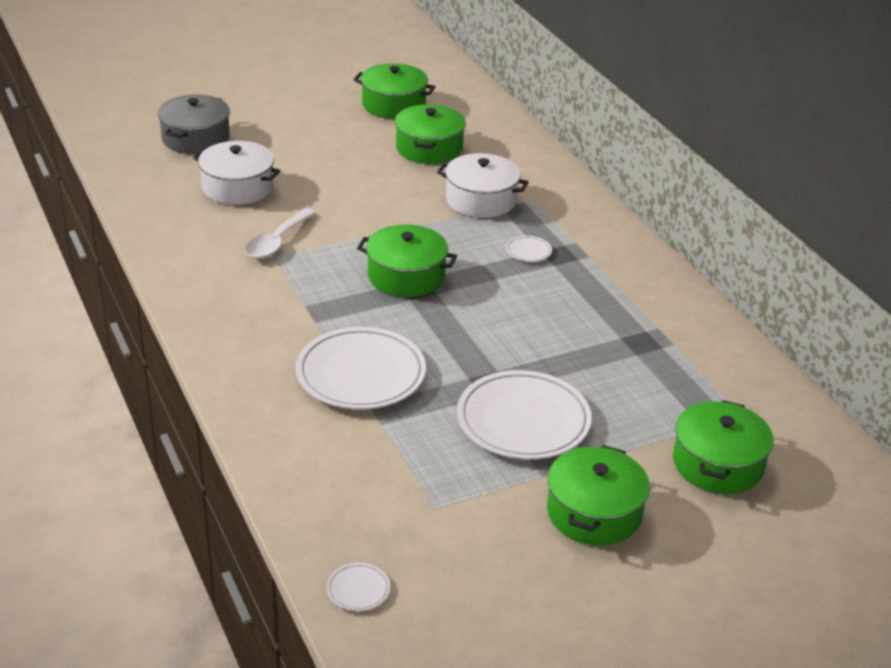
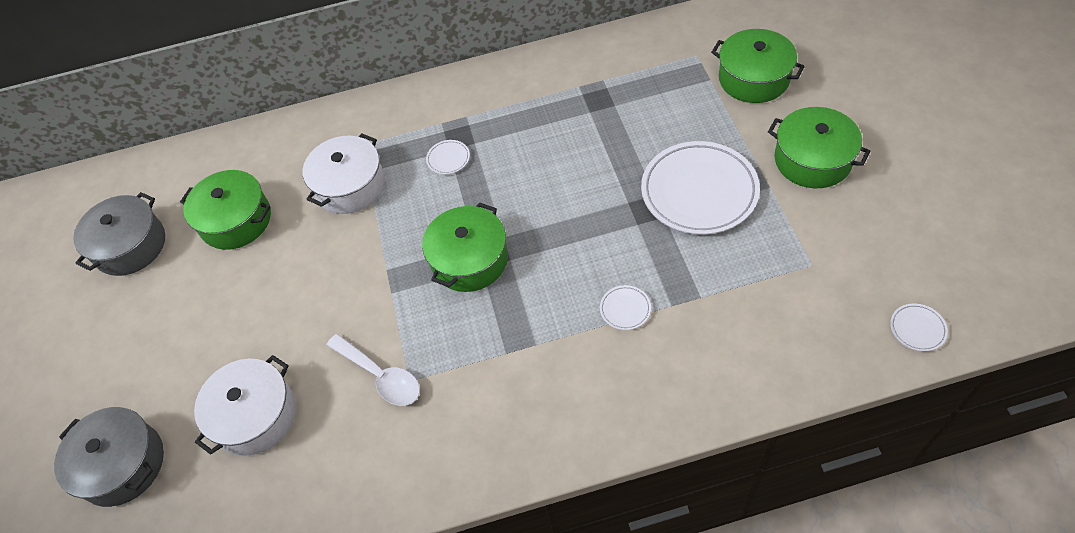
camera: 70 degrees left, 20 degrees up
(360, 374) = (625, 309): white plate -> white plate, size x0.41
(394, 105) = (130, 246): green pot -> grey pot

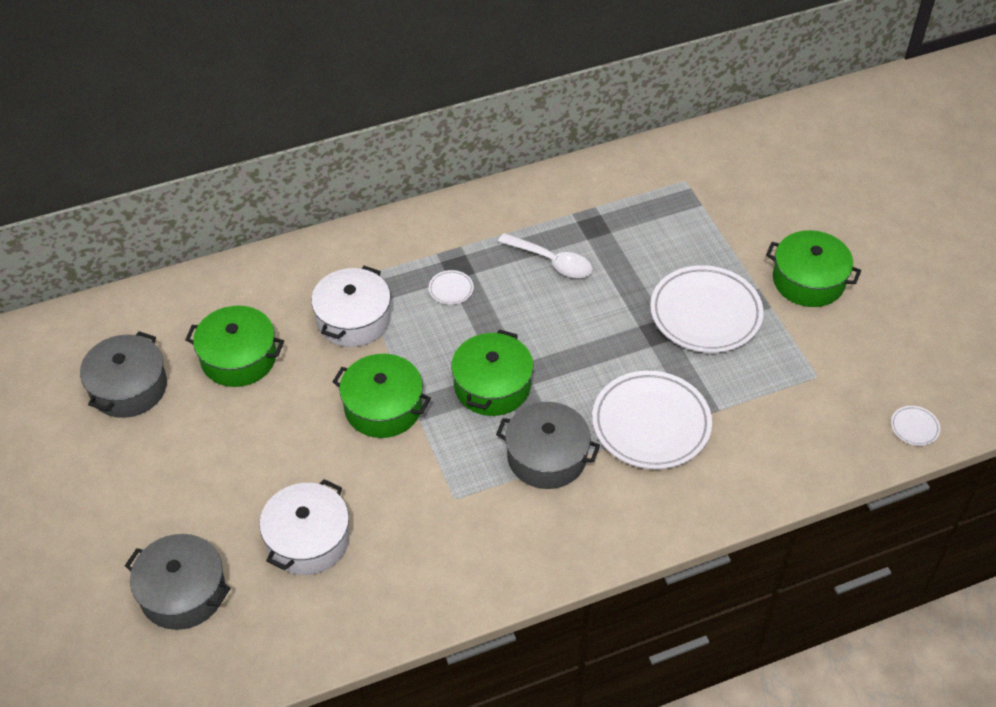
camera: 15 degrees left, 5 degrees down
(381, 376) = (426, 496): white spoon -> white spoon (552, 261)
(511, 339) = (546, 456): none -> grey pot
(625, 309) = (651, 424): white plate -> white plate, size x2.46
(753, 78) = (744, 203): green pot -> green pot (383, 407)

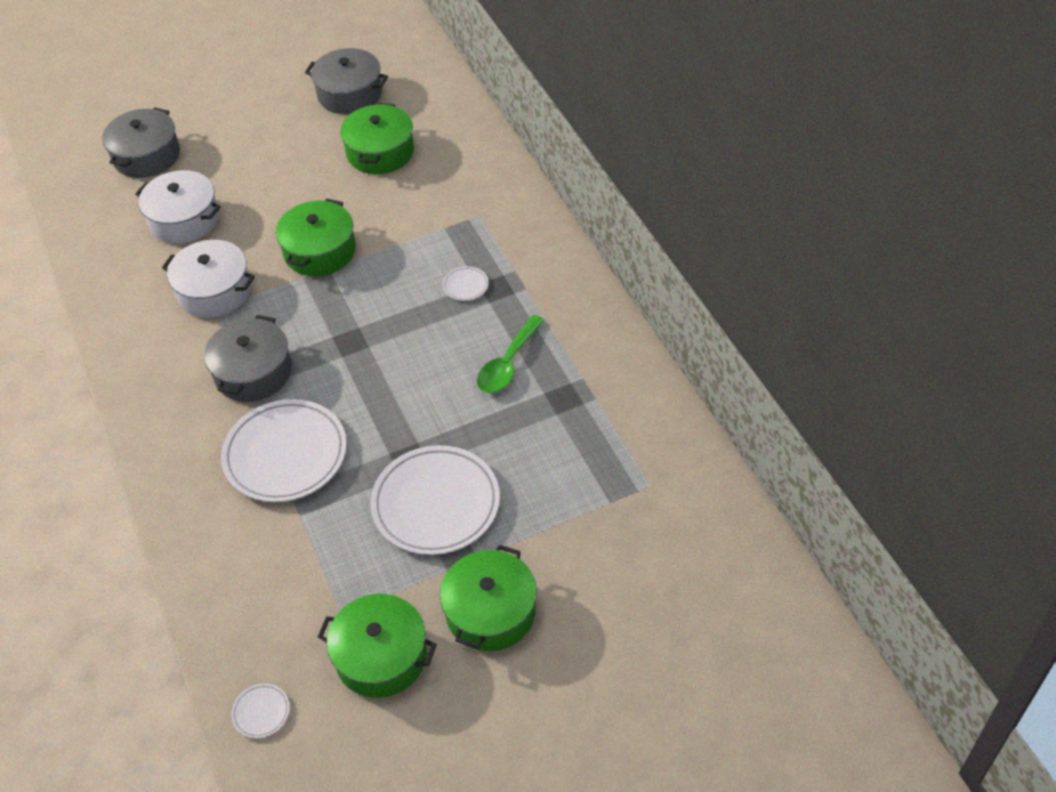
camera: 90 degrees right, 0 degrees up
(353, 319) = (425, 219): white pot -> white pot (214, 291)
(492, 386) = (341, 326): green pot -> green pot (381, 656)
(552, 261) = (508, 363): white spoon -> green spoon

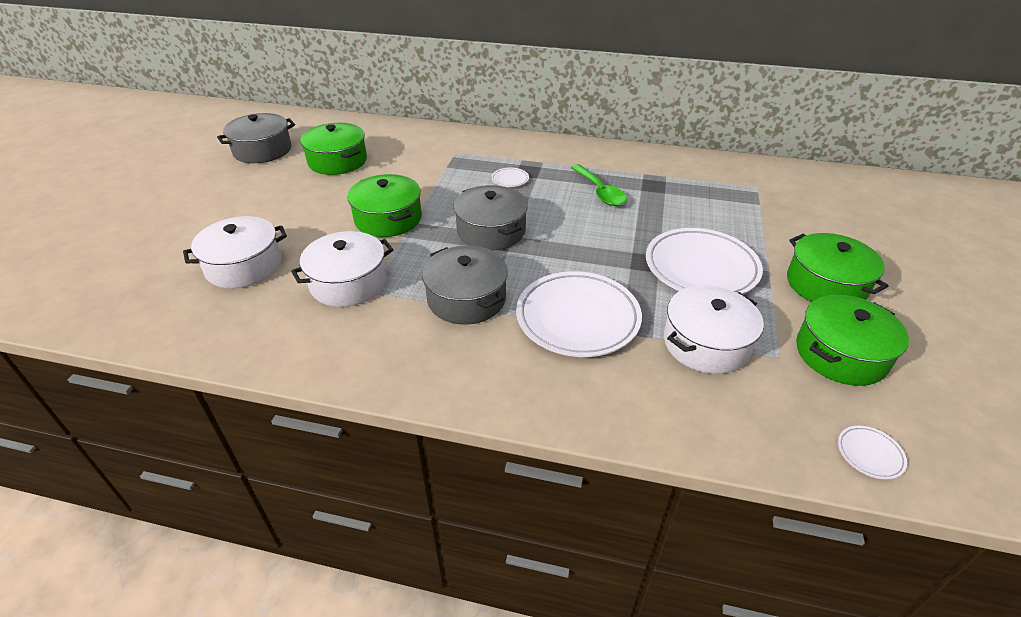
camera: 55 degrees left, 10 degrees down
(146, 156) = (137, 256): grey pot -> grey pot (491, 231)
(320, 555) = (706, 343): none -> white pot

